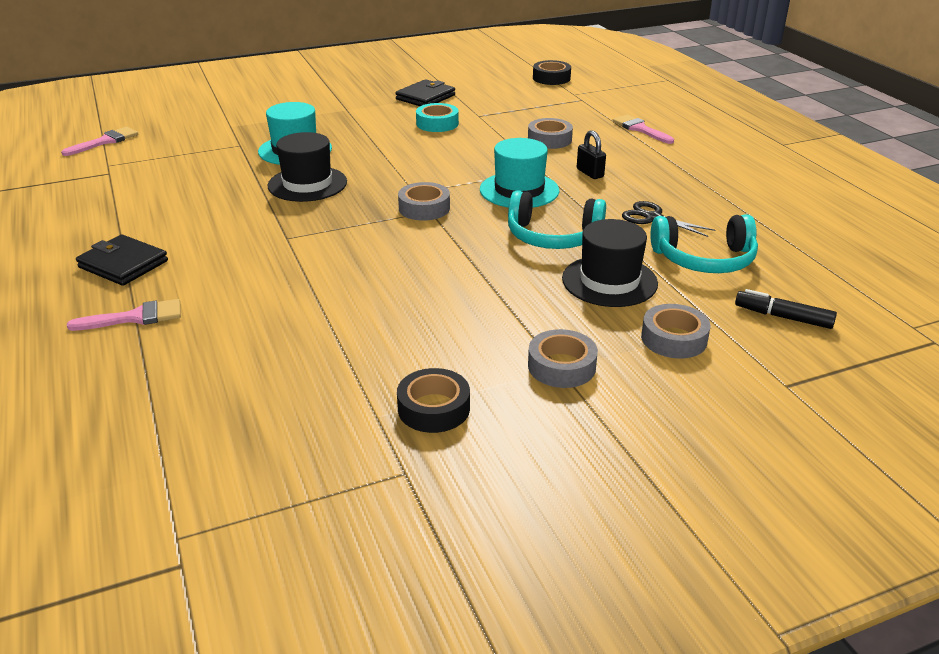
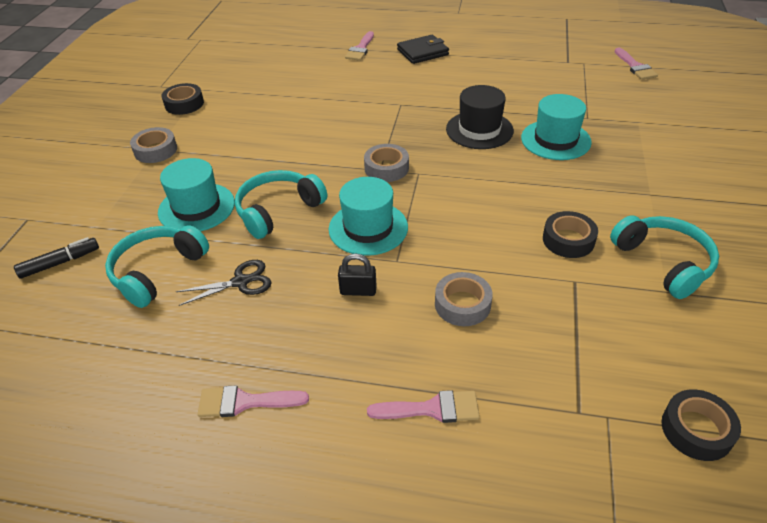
camera: 125 degrees right, 10 degrees up
(425, 97) = (664, 262): black wallet -> turquoise headphones
(437, 123) = (568, 240): turquoise tape -> black tape
(609, 281) = (196, 207): black hat -> turquoise hat
(674, 339) = (115, 201): grey tape -> none
(730, 176) = (244, 402): none -> pink brush

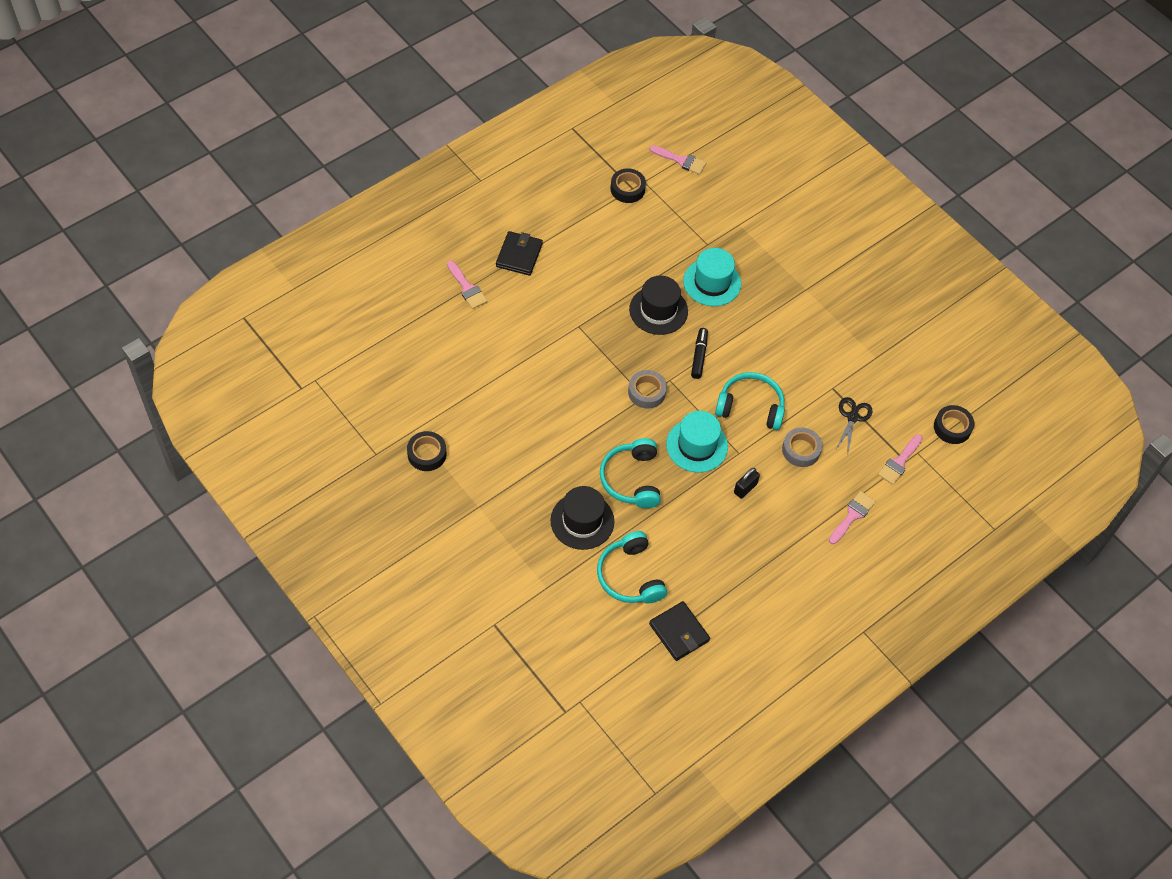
camera: 55 degrees left, 15 degrees up
(60, 263) = (568, 624): black marker -> black marker (699, 356)
(109, 349) = (679, 632): none -> black wallet
(155, 150) = (480, 507): grey tape -> none
(196, 207) = (582, 521): turquoise hat -> black hat
(241, 282) = (682, 539): black scissors -> black scissors (852, 417)
(244, 402) = (777, 590): pink brush -> pink brush (899, 462)
(568, 240) = (802, 362): black tape -> black tape (627, 189)
(664, 262) = (858, 338): turquoise headphones -> turquoise headphones (750, 407)

